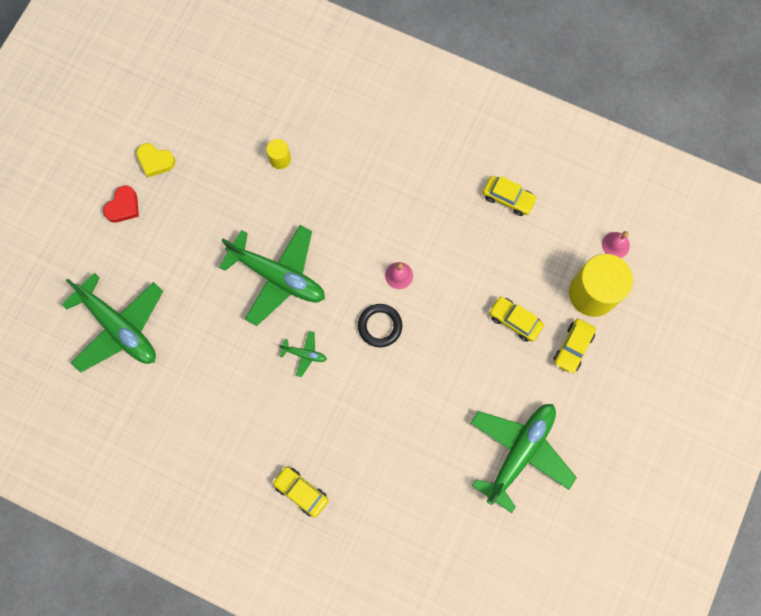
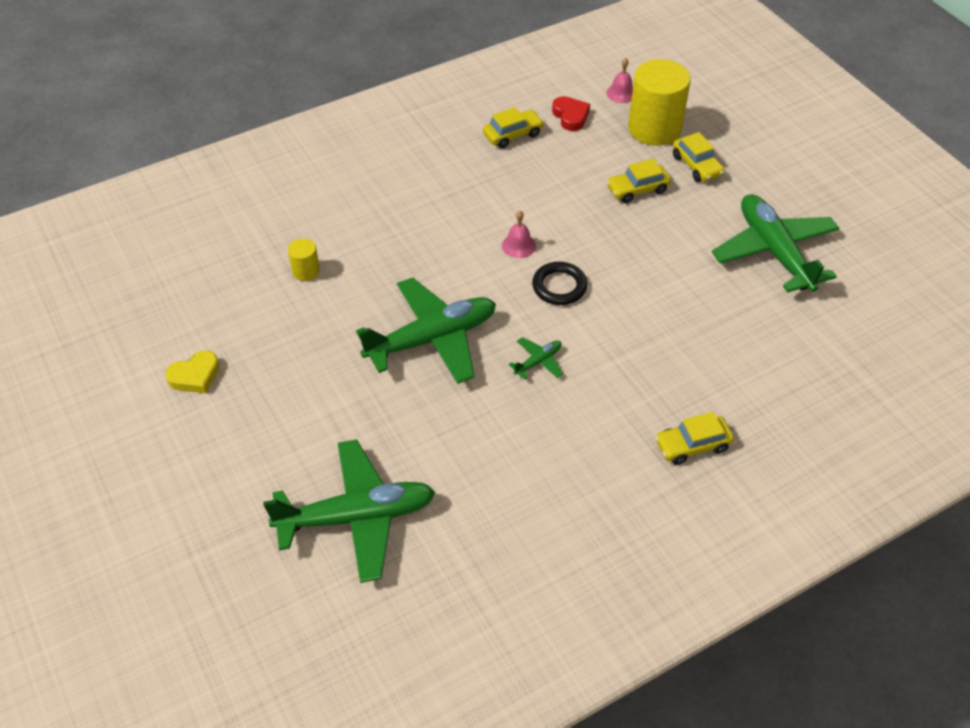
camera: 55 degrees left, 25 degrees down
(123, 206) = (216, 434): red heart -> red heart (570, 116)

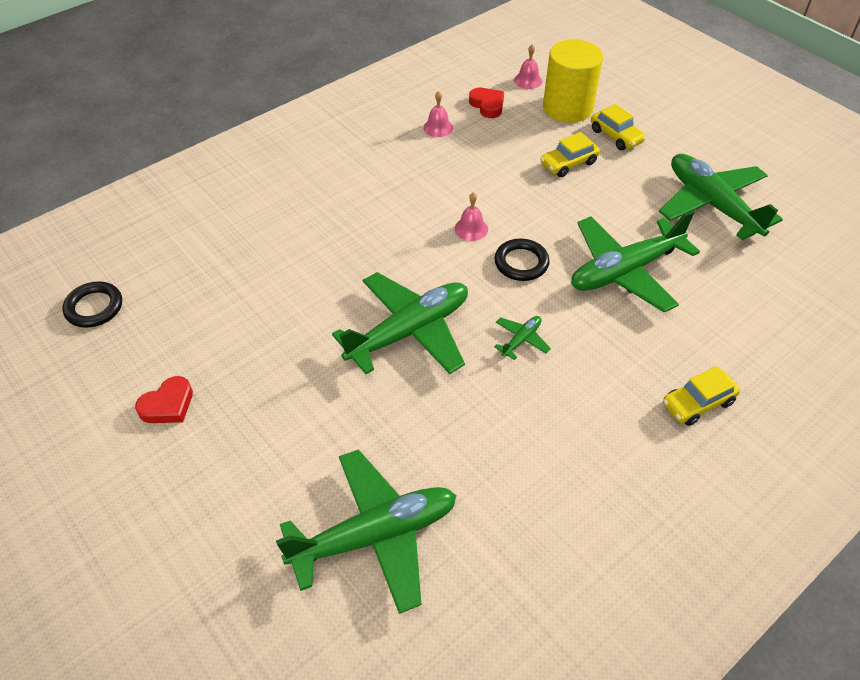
camera: 10 degrees left, 0 degrees up
(143, 276) = (94, 307): none -> black ring
(195, 376) = (168, 405): yellow heart -> red heart
(306, 271) = (264, 280): yellow cylinder -> none
(513, 135) = (438, 127): yellow car -> pink bell
(661, 308) = (625, 271): none -> green plane

